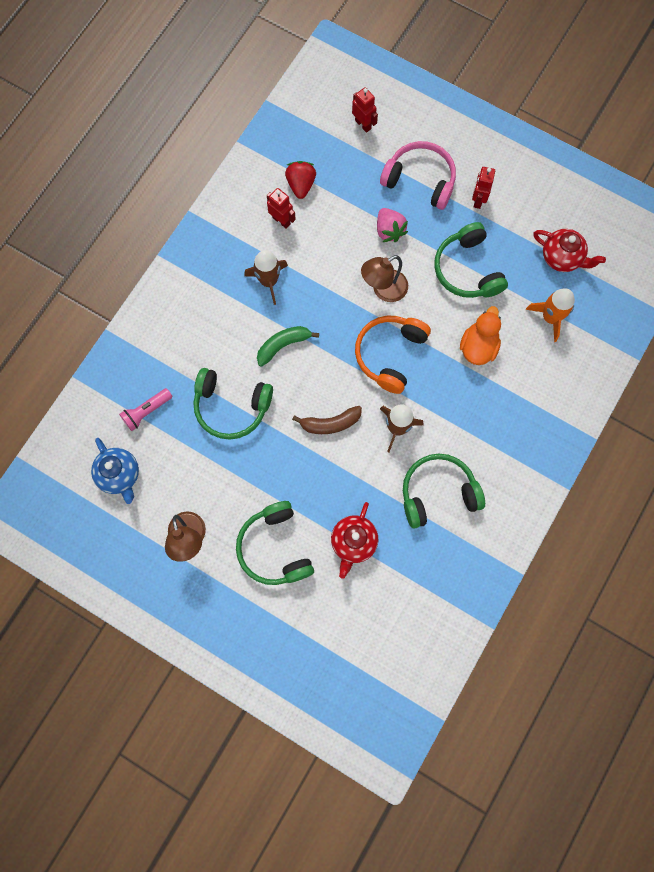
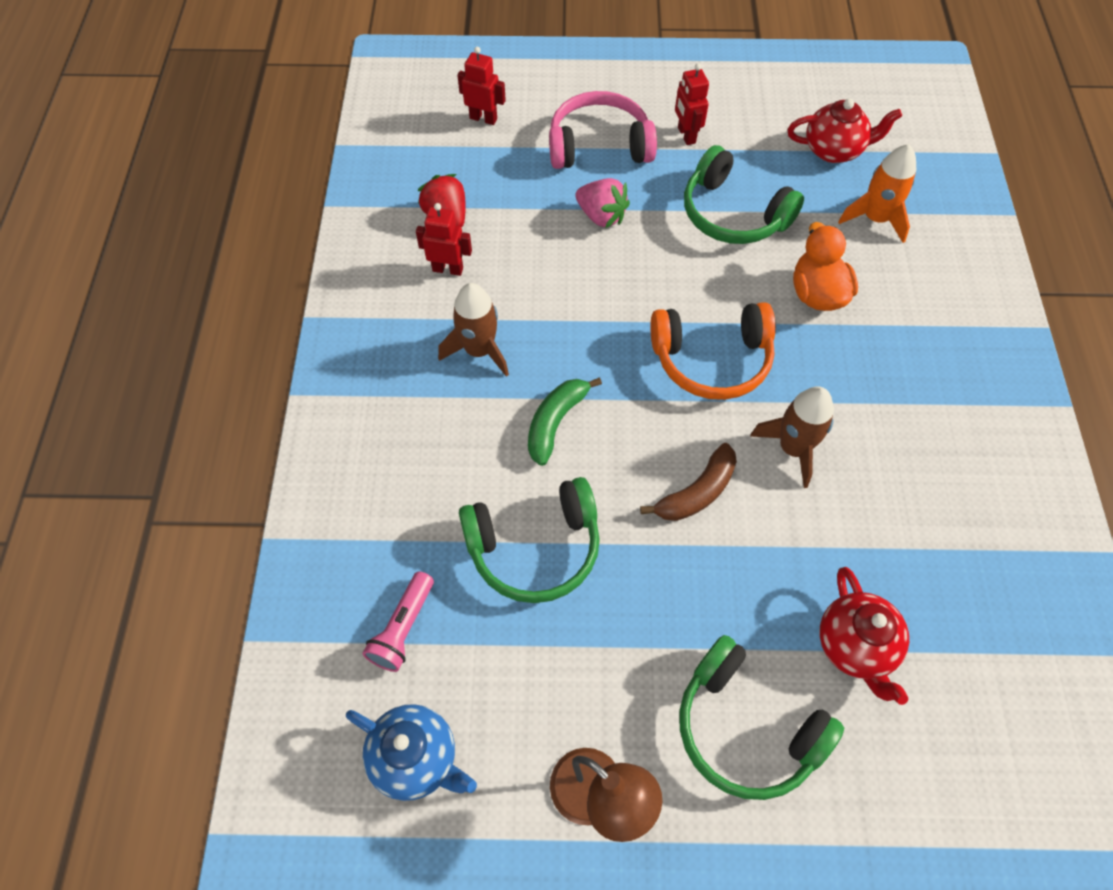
camera: 30 degrees left, 15 degrees down
(383, 290) = (644, 286): brown lamp -> none
(390, 354) = (712, 360): orange headphones -> orange headphones turned 90 degrees counterclockwise
(438, 493) = (915, 505): green headphones -> none

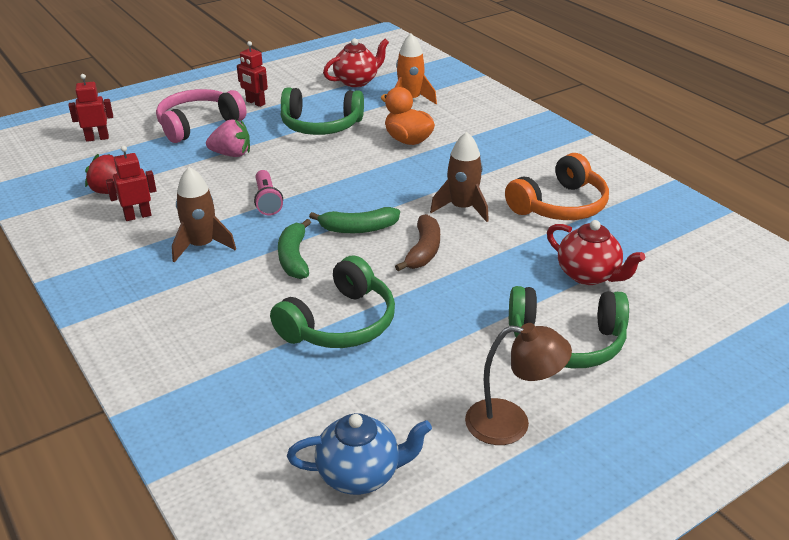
camera: 35 degrees left, 25 degrees down
(403, 628) = (280, 410): pink flashlight -> pink flashlight (267, 201)
(652, 415) = (358, 228): none -> green banana
(712, 360) = (372, 190): orange headphones -> orange headphones (559, 205)

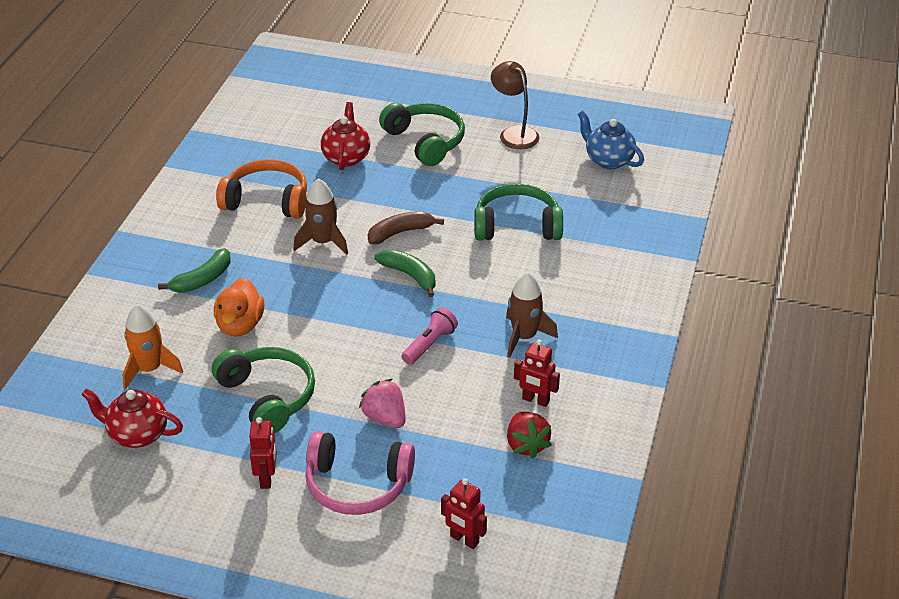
camera: 130 degrees left, 5 degrees up
(294, 258) = (480, 284): green banana -> green banana (202, 279)

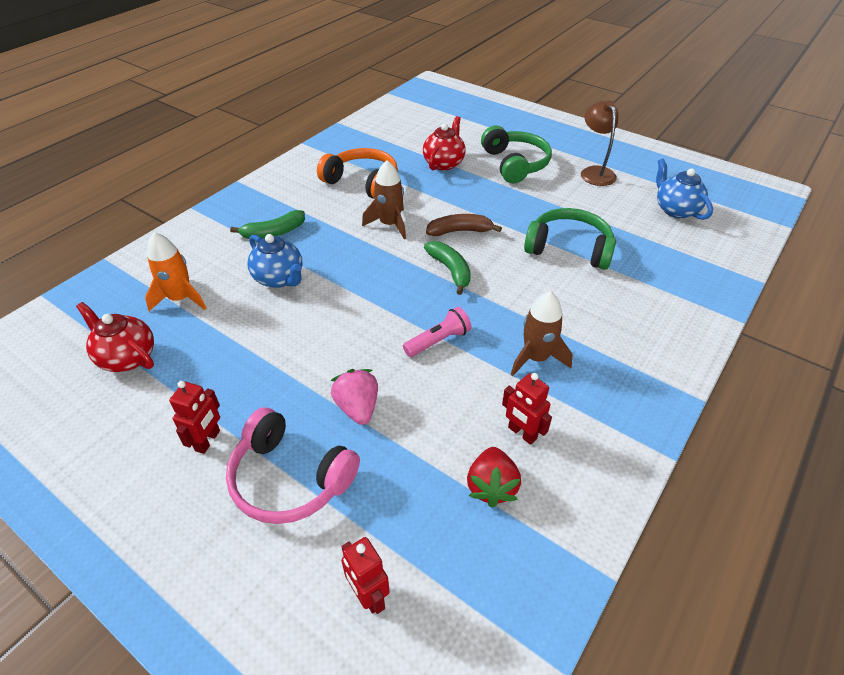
camera: 20 degrees right, 5 degrees up
(240, 325) = (279, 279): orange duck -> blue teapot
(267, 397) = (261, 353): green headphones -> none

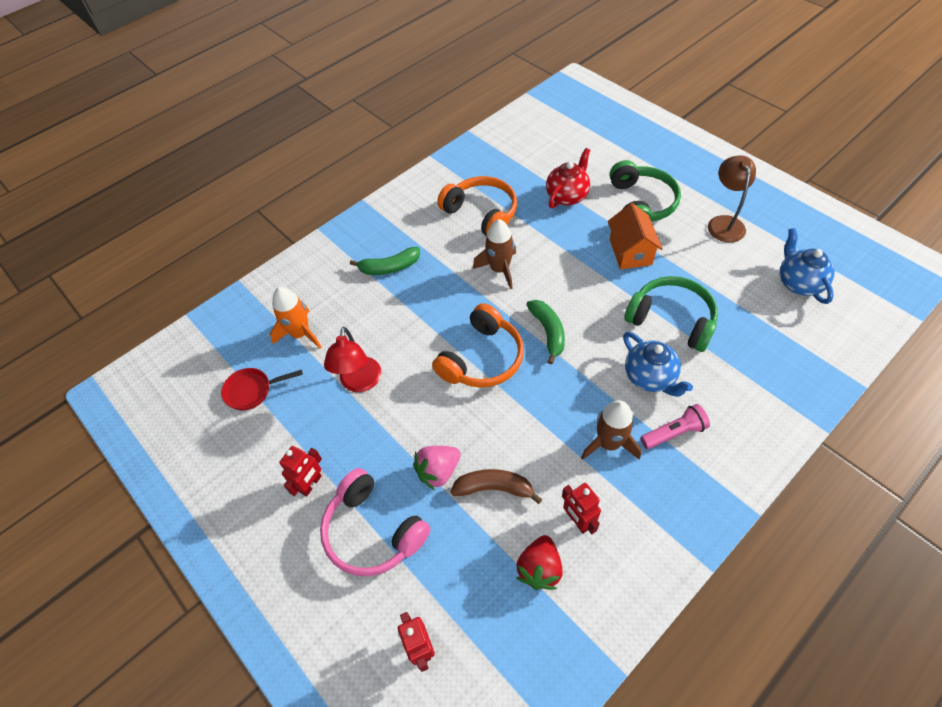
camera: 15 degrees right, 10 degrees up
(127, 357) = (252, 391): red teapot -> red pan
(254, 336) = (360, 383): none -> red lamp
(279, 279) = (388, 322): blue teapot -> blue teapot (650, 377)
(357, 407) = (438, 471): pink strawberry -> pink strawberry turned 120 degrees counterclockwise
(386, 299) = (482, 358): none -> orange headphones
(438, 340) = (521, 411): pink flashlight -> pink flashlight (674, 432)
(459, 231) = (566, 285): brown banana -> brown banana (494, 488)
(515, 200) = (630, 252): none -> orange house

